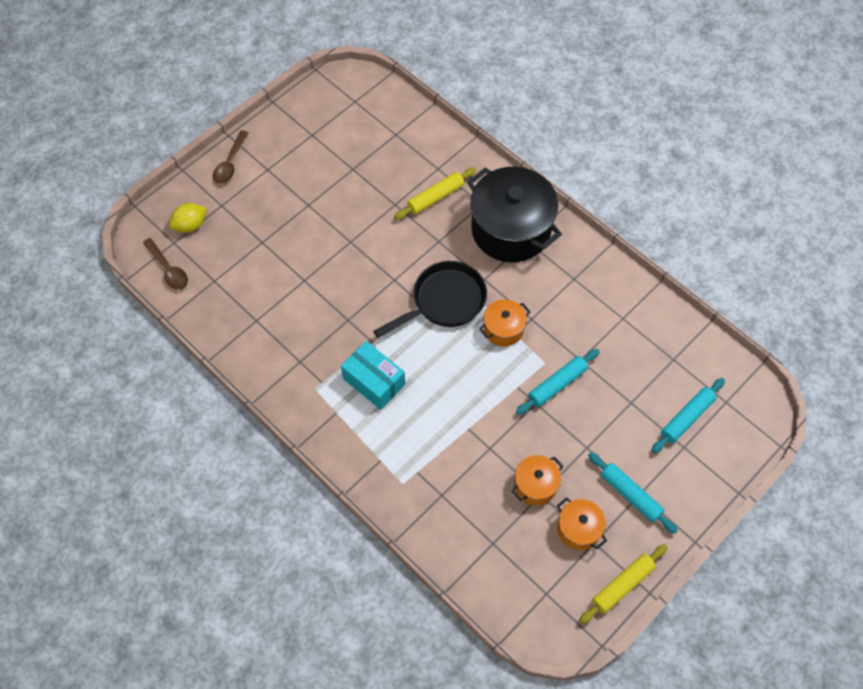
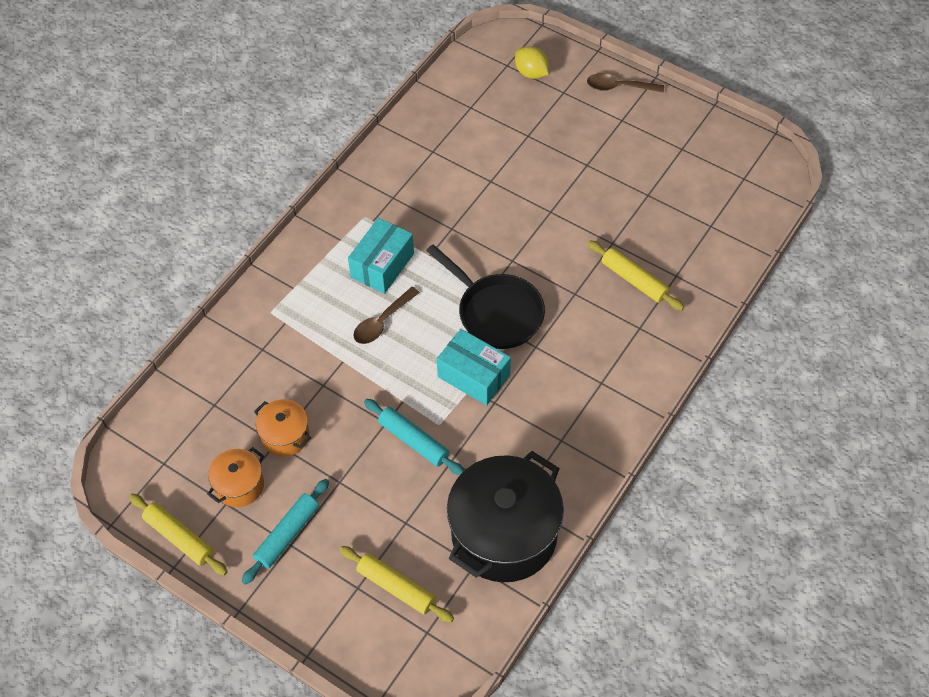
camera: 80 degrees right, 5 degrees down
(168, 269) = (474, 68): brown spoon -> brown spoon (382, 322)
(503, 329) = (473, 376): orange pot -> turquoise box
(511, 230) = (611, 363): black pot -> black pot (504, 534)
(687, 418) = (396, 587): turquoise rolling pin -> yellow rolling pin

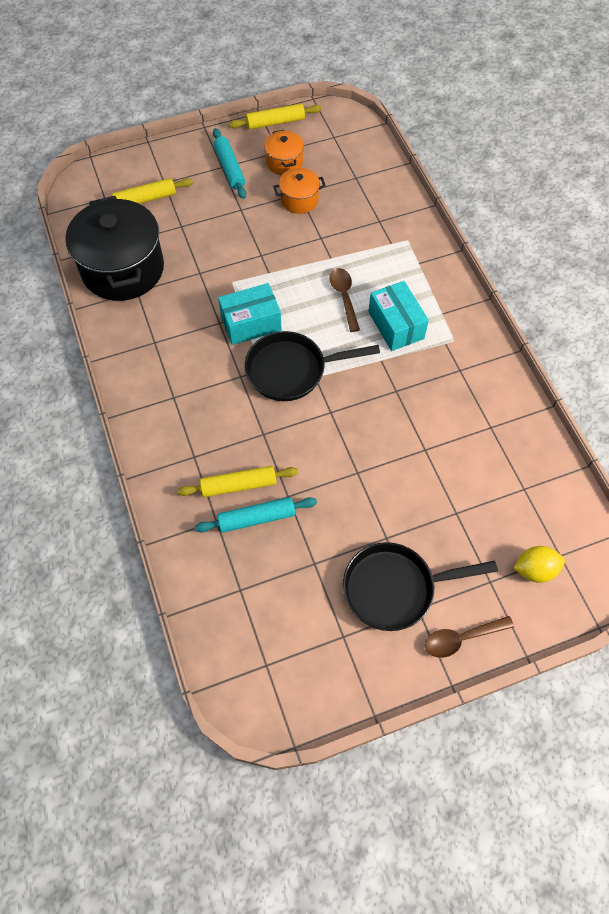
camera: 125 degrees right, 5 degrees up
(413, 441) = (233, 261): turquoise rolling pin -> turquoise rolling pin (256, 518)
(619, 87) = (461, 638): brown spoon -> brown spoon turned 150 degrees counterclockwise
(620, 139) = (394, 588): none -> black pan

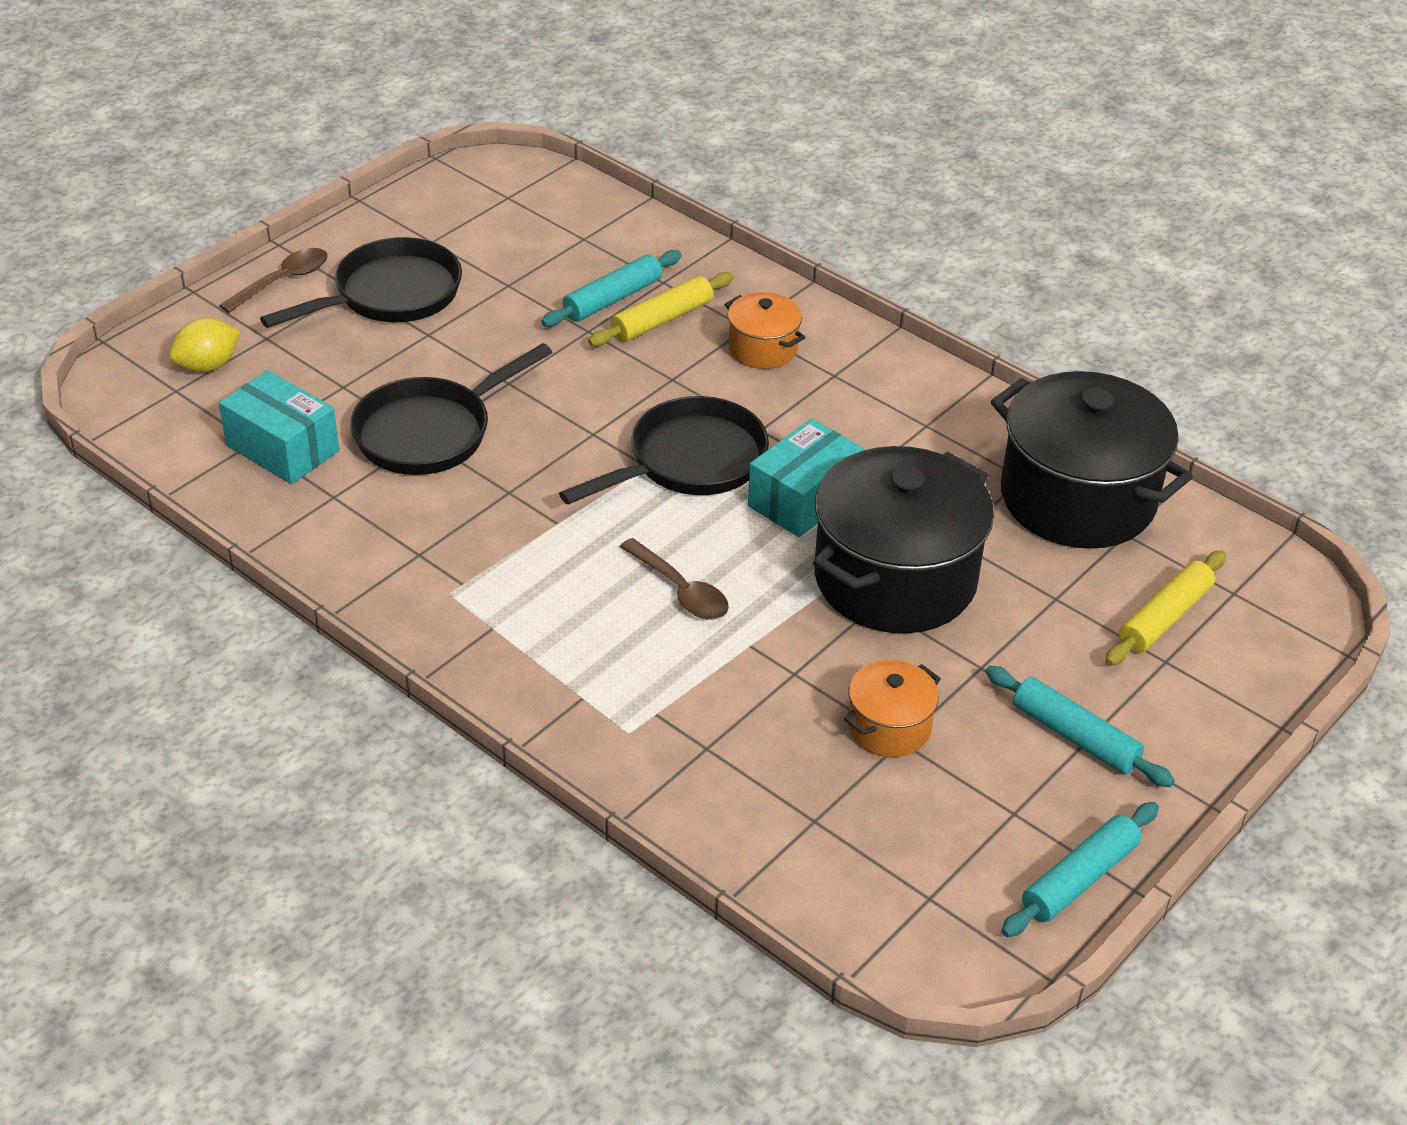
camera: 150 degrees right, 20 degrees down
(242, 263) = (895, 579): none -> black pot
(275, 122) = (1079, 879): yellow rolling pin -> turquoise rolling pin
(284, 162) = (981, 793): orange pot -> orange pot (763, 348)
(396, 325) = (563, 580): turquoise box -> turquoise box (282, 448)
(419, 451) = (430, 432): none -> black pan

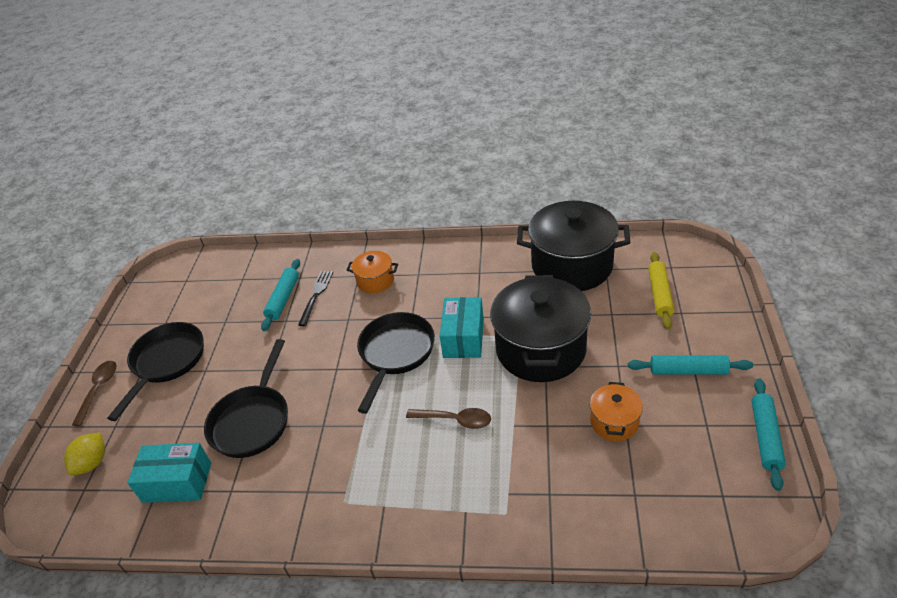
camera: 30 degrees left, 0 degrees up
(662, 320) = (316, 295): yellow rolling pin -> black fork

